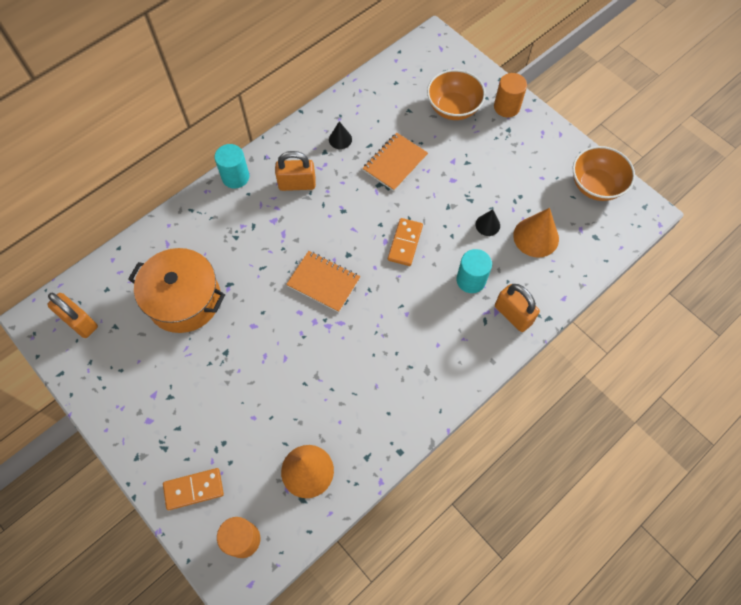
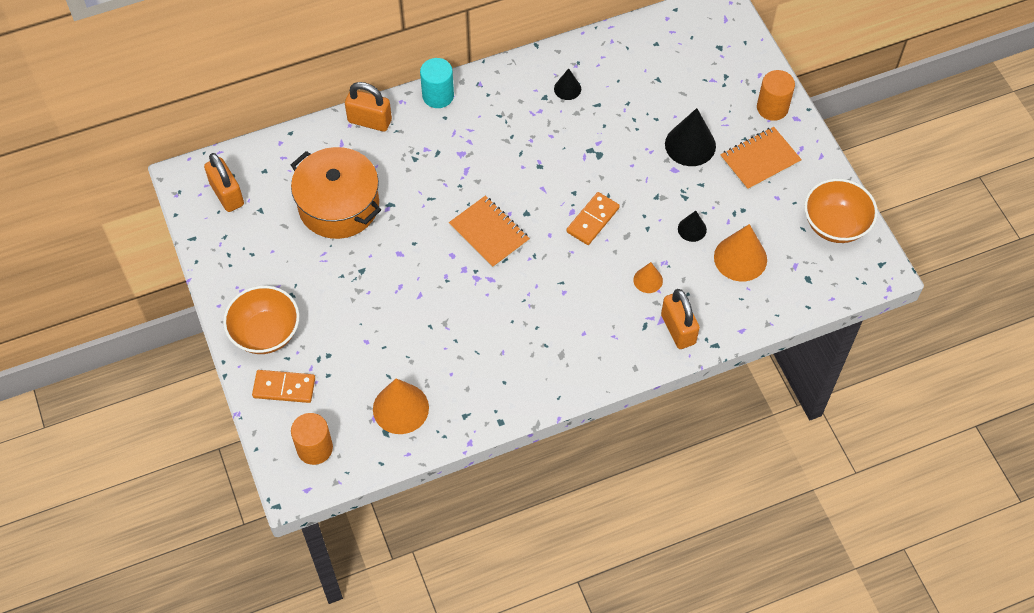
camera: 20 degrees right, 5 degrees down
(297, 184) = (501, 123): orange padlock -> orange padlock (369, 121)
(395, 163) = (617, 132): orange notebook -> orange notebook (760, 160)
(453, 108) = (710, 91): orange bowl -> orange bowl (265, 333)
(456, 156) = (690, 145): none -> black cone
(471, 280) = (648, 280): turquoise cylinder -> orange cone

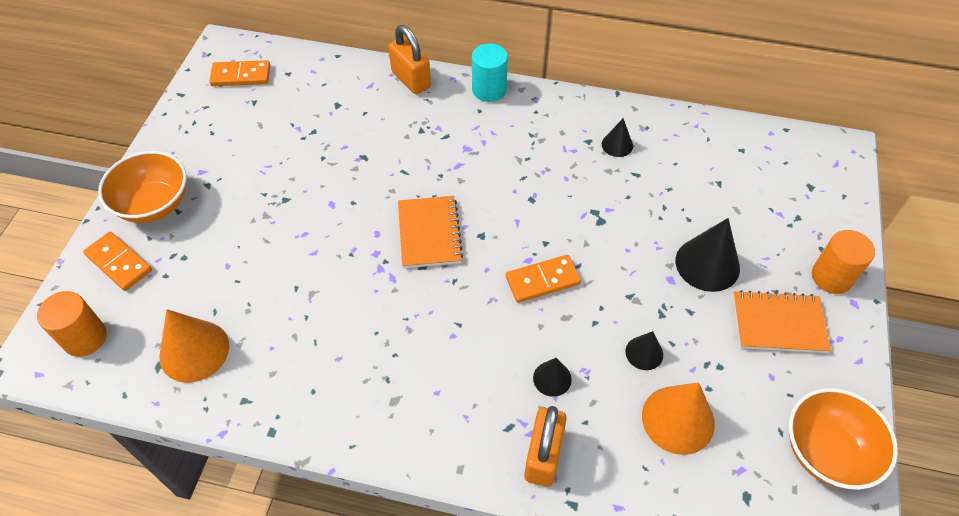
camera: 35 degrees right, 5 degrees down
(227, 194) = (241, 75): orange padlock -> orange domino
(339, 205) = (319, 133): orange pot -> none
(648, 280) = (552, 378): orange cone -> black cone

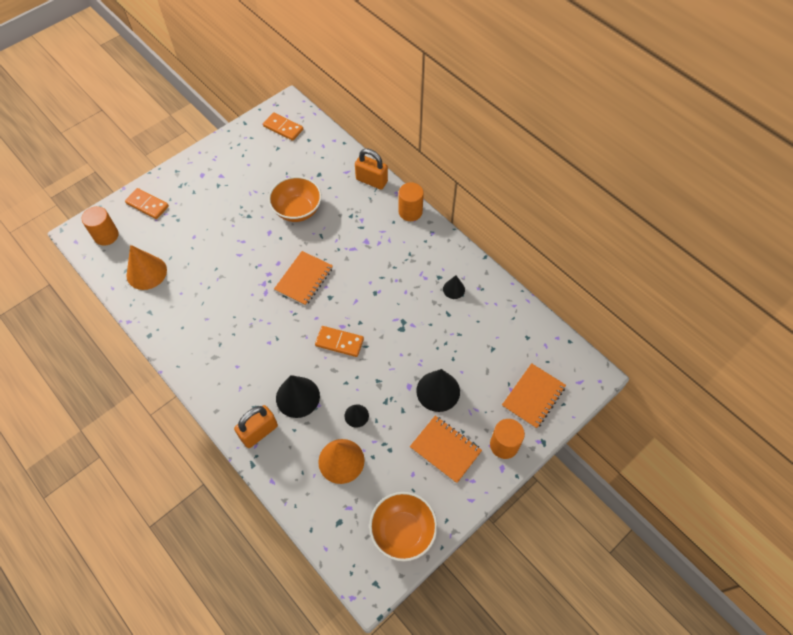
camera: 35 degrees right, 5 degrees up
(119, 263) = (147, 205): orange domino -> orange domino turned 45 degrees counterclockwise
(154, 204) = (185, 182): orange bowl -> orange bowl (297, 210)
(411, 80) = (371, 181): orange padlock -> orange padlock turned 60 degrees counterclockwise
(489, 90) = (410, 212): turquoise cylinder -> orange cylinder
(552, 378) = (297, 397): black cone -> black cone, size x1.82
(809, 207) = (533, 396): none -> orange notebook

